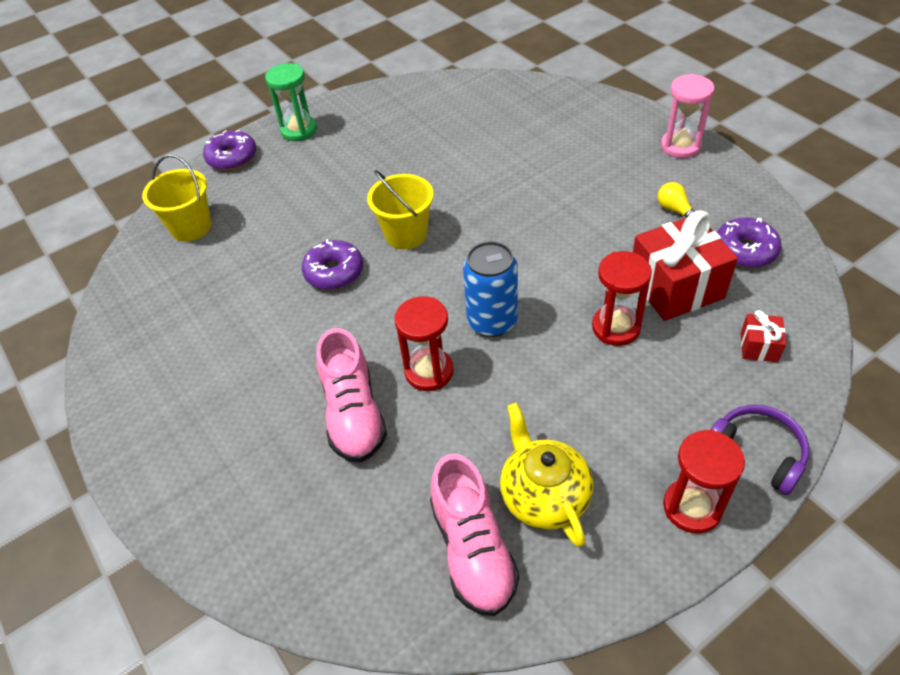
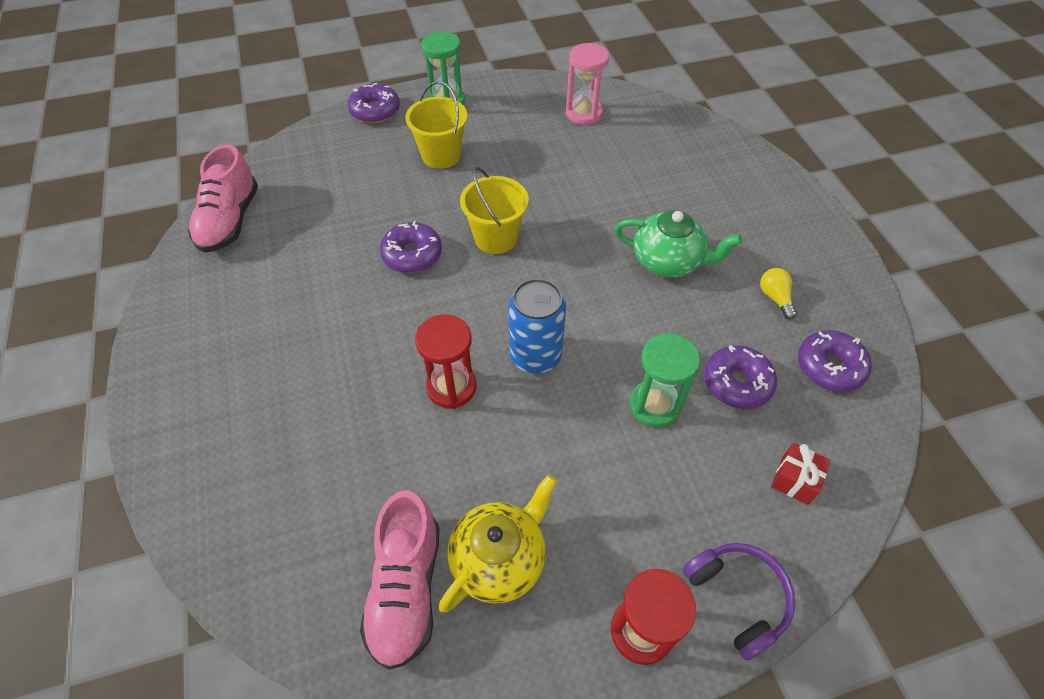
camera: 15 degrees right, 5 degrees up
(191, 227) = (308, 168): yellow bucket -> yellow bucket (441, 155)
(353, 414) = (363, 405): pink shoe -> pink shoe (230, 221)
(544, 496) = (499, 559): yellow teapot -> yellow teapot turned 45 degrees clockwise
(570, 208) = (668, 261): none -> green teapot
(616, 327) = (654, 405): red hourglass -> green hourglass
(676, 287) = (737, 383): red gift -> purple donut
(680, 146) = (813, 230): pink hourglass -> pink hourglass (583, 113)

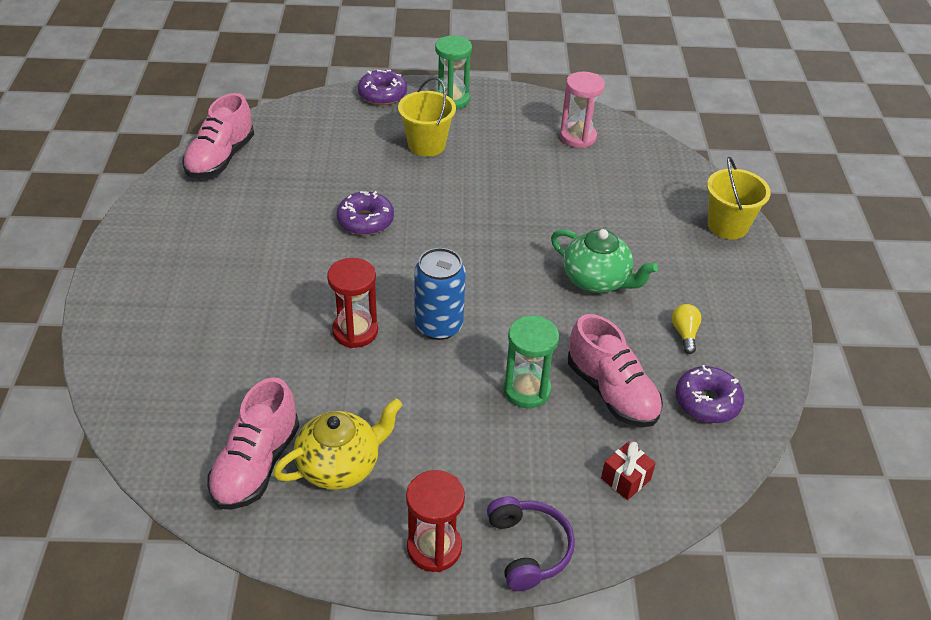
camera: 15 degrees right, 10 degrees down
(496, 238) = (446, 224): yellow bucket -> yellow bucket (727, 226)
(737, 383) = (611, 392): purple donut -> pink shoe

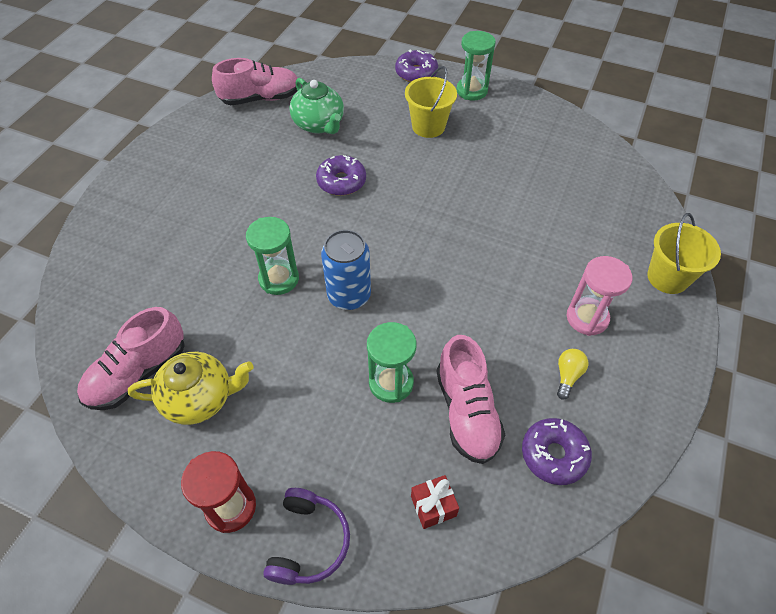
camera: 25 degrees right, 10 degrees up
(221, 158) = (260, 98): pink shoe -> pink shoe turned 150 degrees counterclockwise
(355, 331) = (279, 279): red hourglass -> green hourglass
(578, 137) = (566, 151): pink hourglass -> pink hourglass (587, 318)
(597, 280) = (511, 295): green teapot -> green teapot (319, 124)

